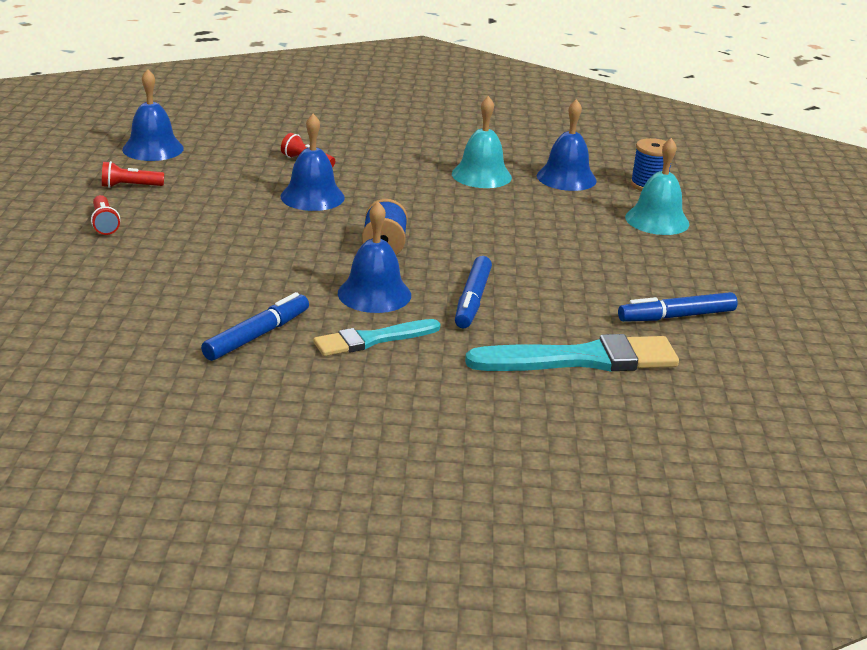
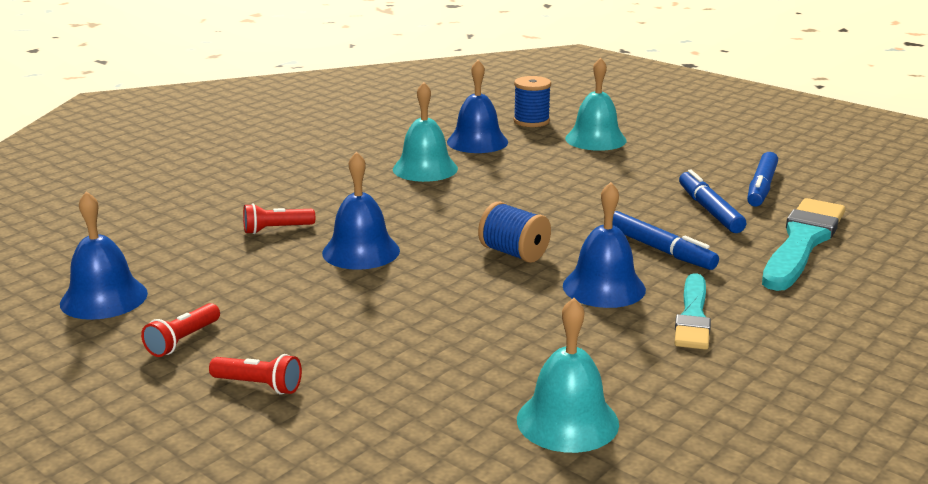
camera: 50 degrees left, 5 degrees down
(165, 329) = (567, 421): none -> turquoise bell
(256, 336) = (632, 372): blue marker -> blue marker (709, 210)

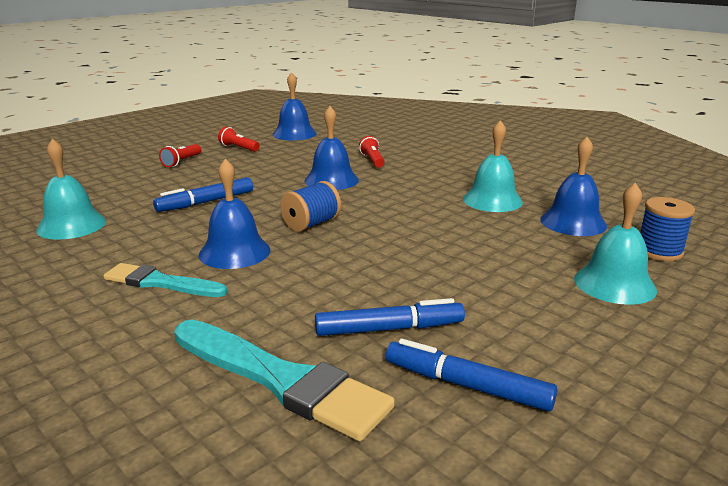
camera: 95 degrees right, 0 degrees up
(659, 249) = (295, 285): blue marker -> blue marker (206, 202)

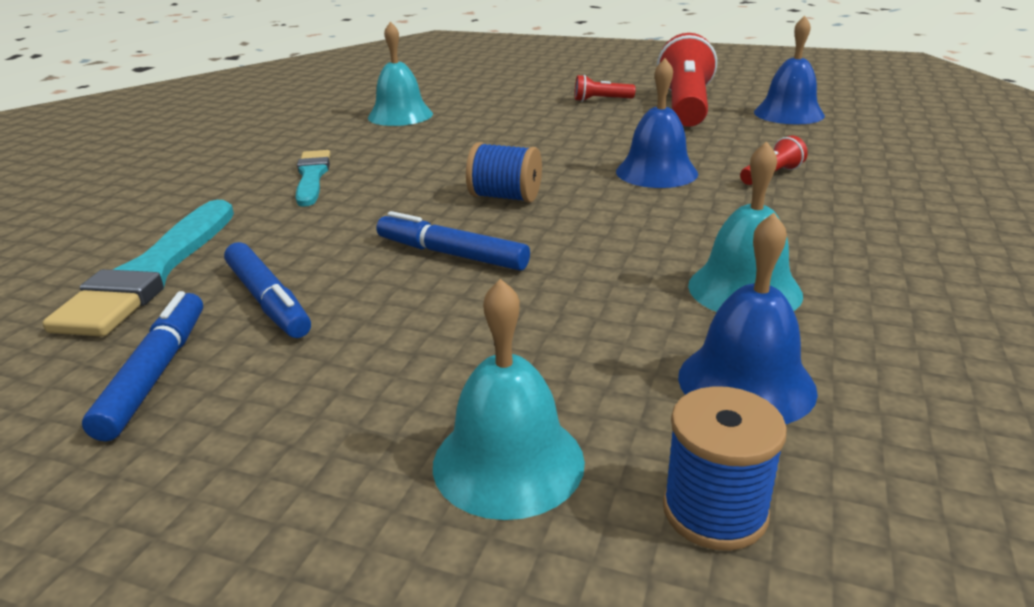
camera: 65 degrees right, 5 degrees up
(206, 202) = (507, 139): blue marker -> blue marker (452, 254)
(234, 252) = (398, 184): blue bell -> none
(238, 148) = (685, 106): red flashlight -> red flashlight, size x2.28

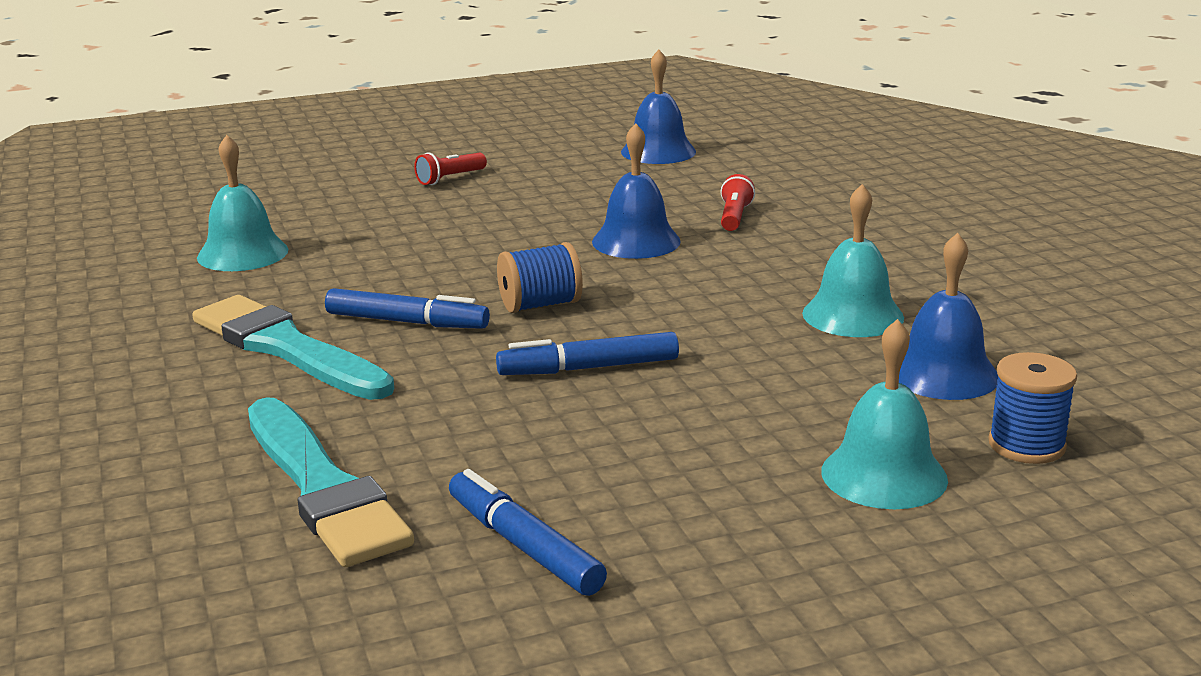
camera: 40 degrees left, 5 degrees down
(268, 300) = (500, 462): blue marker -> blue marker (406, 322)
(312, 177) = (287, 348): turquoise brush -> turquoise brush, size x1.59
(685, 106) = (550, 166): red flashlight -> none

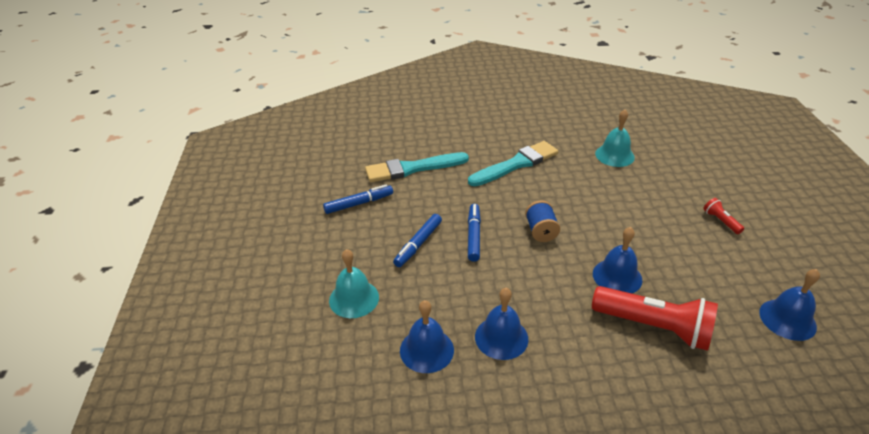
camera: 105 degrees right, 15 degrees up
(406, 322) = (532, 193): blue marker -> blue marker (418, 244)
(734, 217) = (654, 327): red flashlight -> red flashlight, size x2.28
(853, 315) = (501, 337): turquoise bell -> blue bell
(1026, 445) = (352, 353): blue spool -> none

